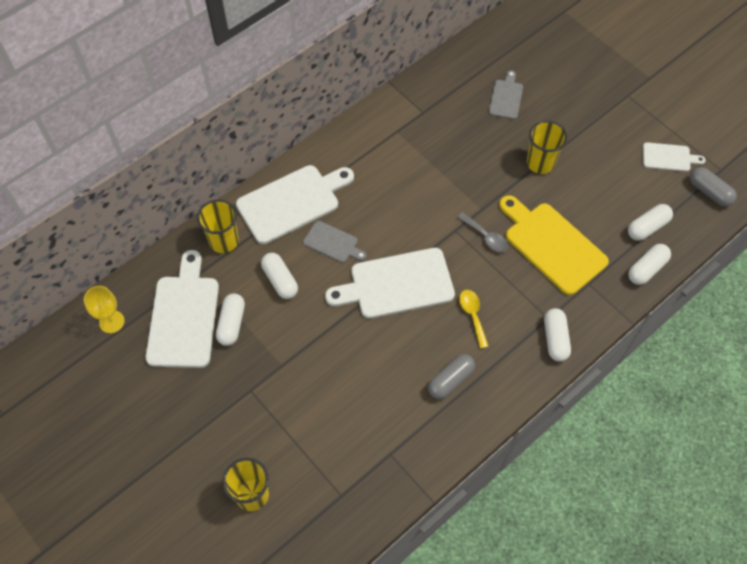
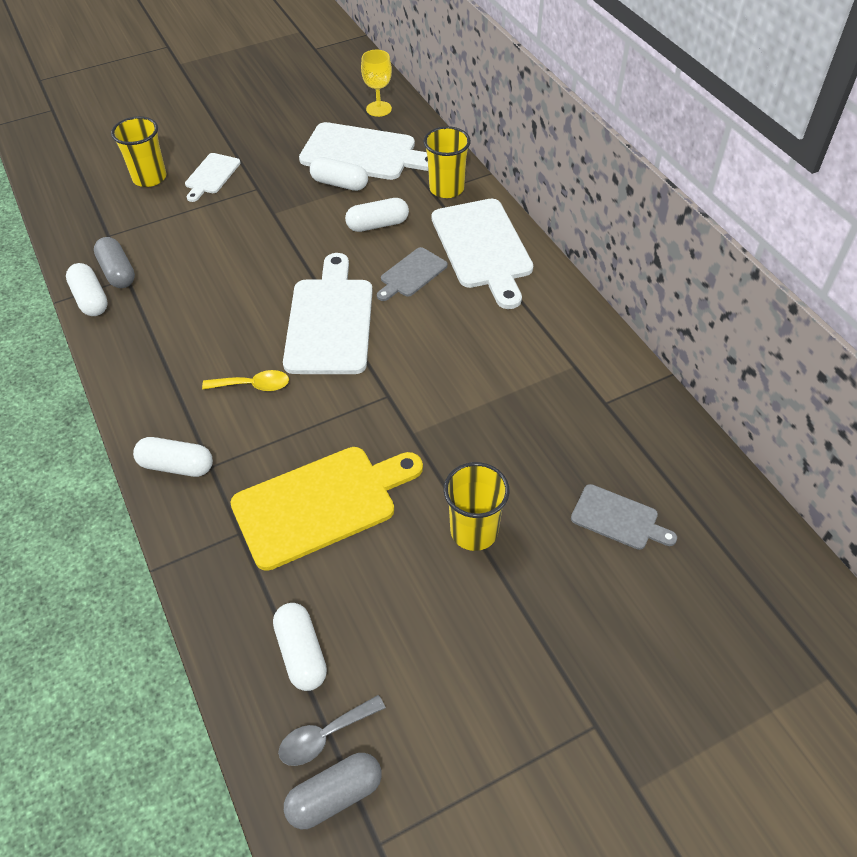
camera: 105 degrees right, 10 degrees down
(450, 380) = (180, 345): grey capsule -> grey capsule (118, 272)
(486, 237) = (364, 427): grey spoon -> grey spoon (324, 736)
(646, 269) = (228, 623): white capsule -> white capsule (90, 299)
(669, 157) = (432, 748): white cutting board -> white cutting board (211, 175)

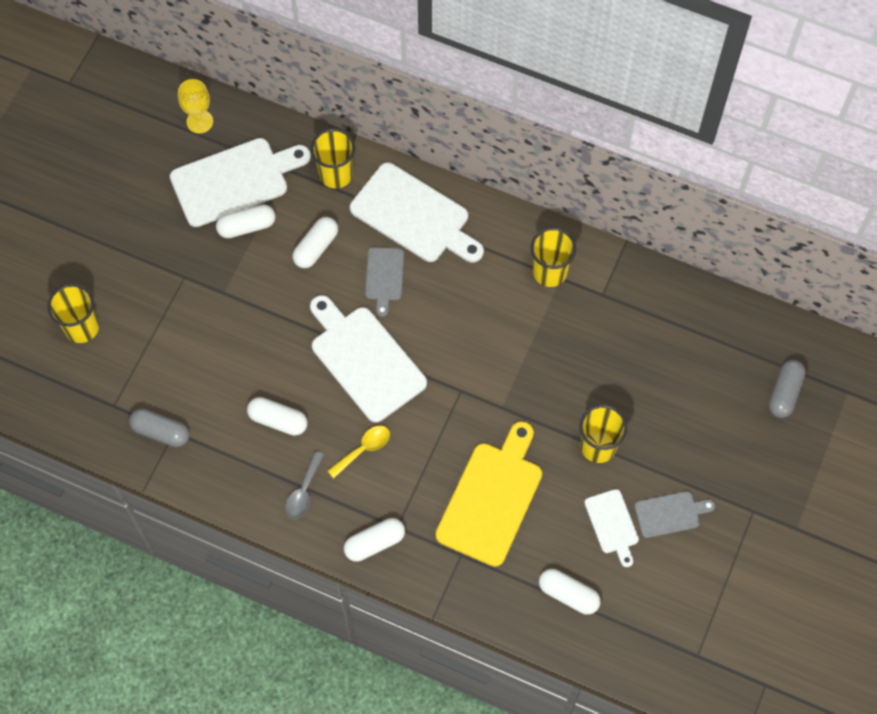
camera: 40 degrees left, 15 degrees up
(90, 299) = (167, 469): white capsule -> white capsule (278, 420)
(211, 175) = (132, 290): white cutting board -> white cutting board (612, 524)
(324, 736) = (623, 627): grey spoon -> grey spoon (303, 492)
(335, 796) = (656, 651): grey capsule -> grey capsule (785, 393)
(568, 355) = (549, 272): none -> yellow cup
(618, 518) = (673, 375): grey cutting board -> grey cutting board (670, 514)

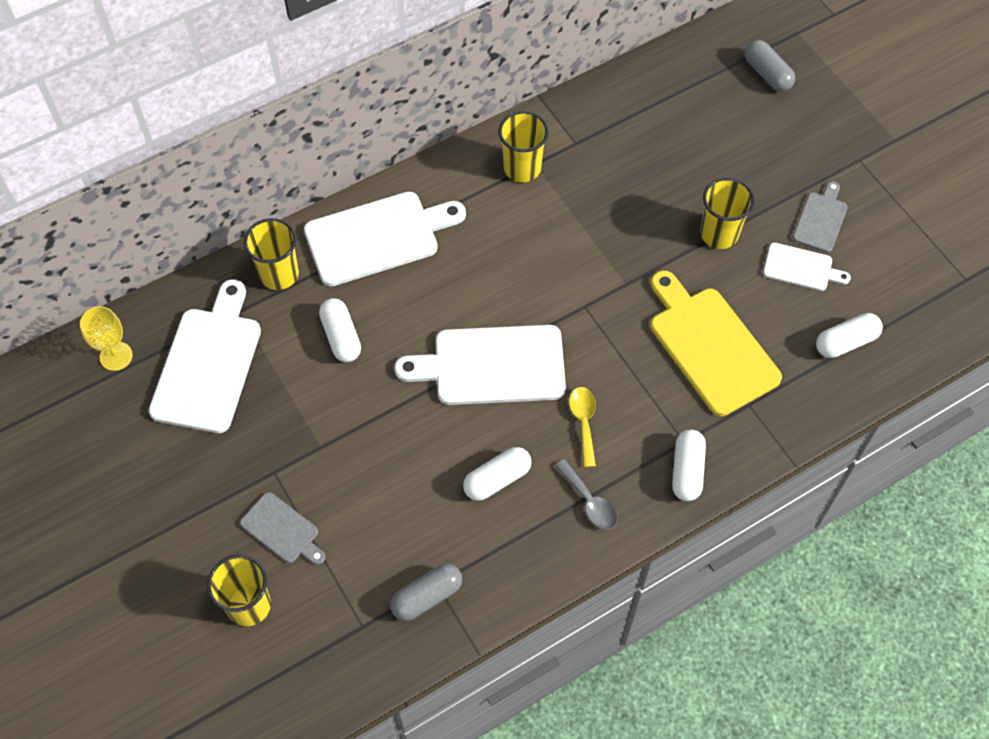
camera: 55 degrees left, 5 degrees down
(246, 226) = (267, 383): white capsule -> none
(384, 277) = (420, 298): grey cutting board -> grey cutting board (282, 530)

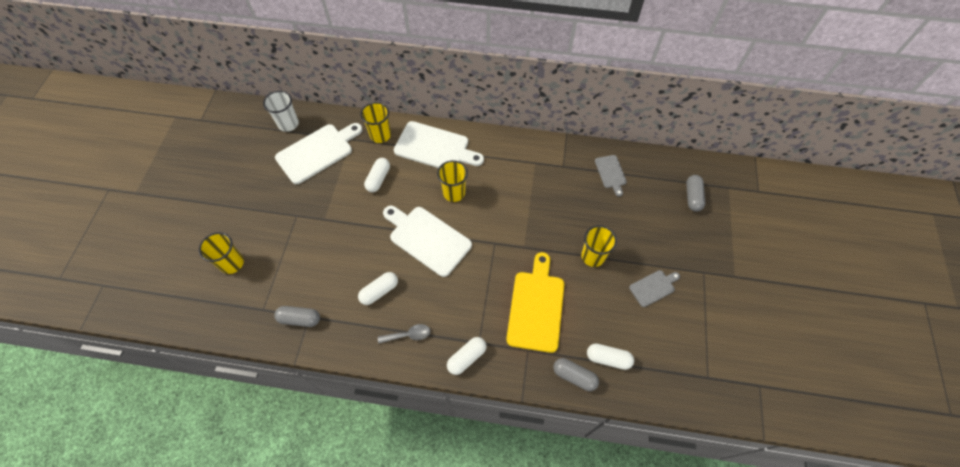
camera: 40 degrees right, 0 degrees up
(116, 356) = (288, 124): yellow goblet -> white cup
(282, 530) = (275, 242): grey cutting board -> grey cutting board (611, 173)
(497, 479) = (379, 291): white capsule -> white capsule turned 45 degrees counterclockwise
(522, 168) = (527, 161): yellow cup -> yellow cup (454, 193)
(583, 422) = (442, 296): yellow spoon -> none
(589, 501) = (408, 335): grey spoon -> grey spoon turned 105 degrees counterclockwise
(801, 268) = (619, 304): white cutting board -> none
(828, 392) = (574, 376): none -> grey capsule

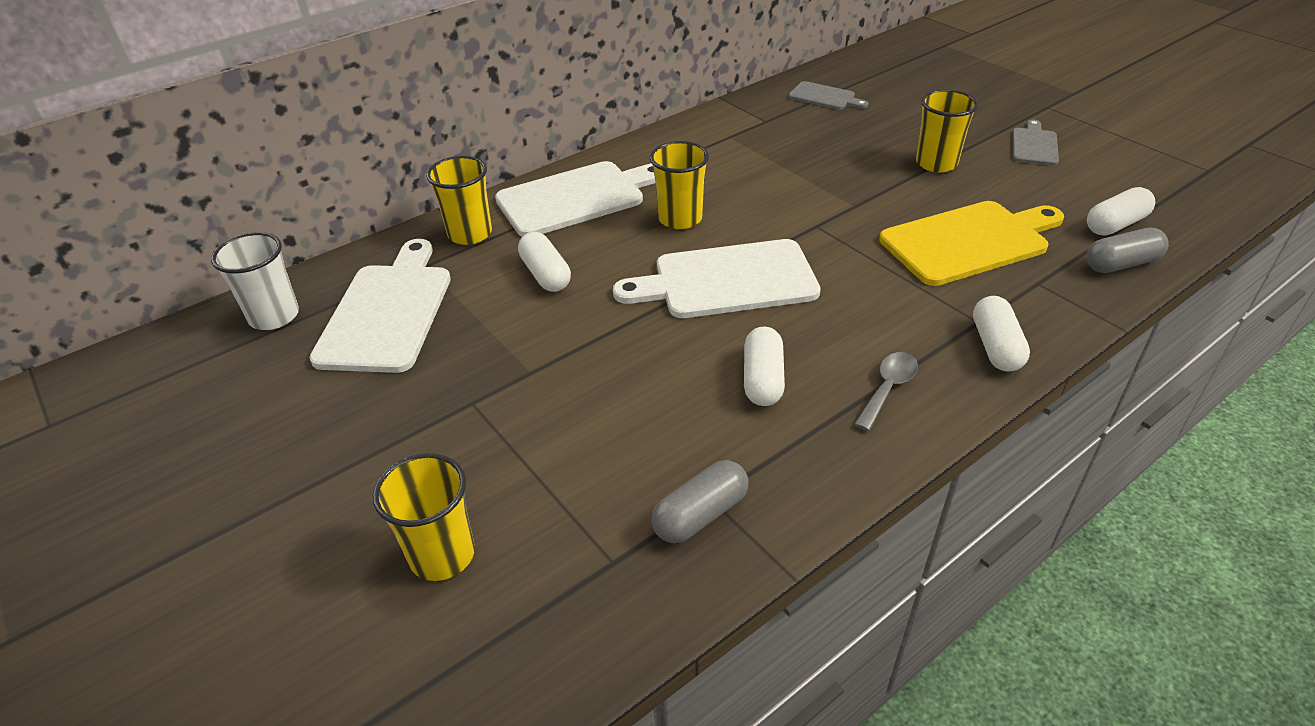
camera: 45 degrees left, 20 degrees down
(536, 307) = (969, 242): yellow cutting board -> yellow cutting board turned 105 degrees clockwise
(692, 197) = (930, 67): grey capsule -> none

